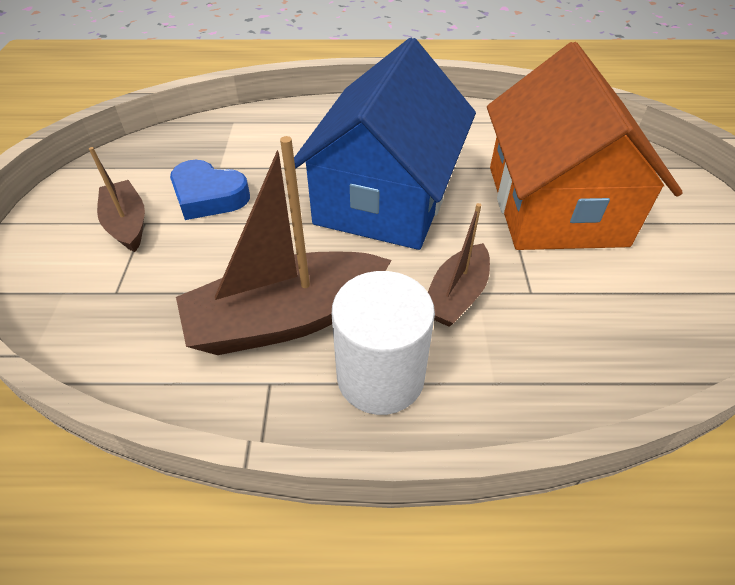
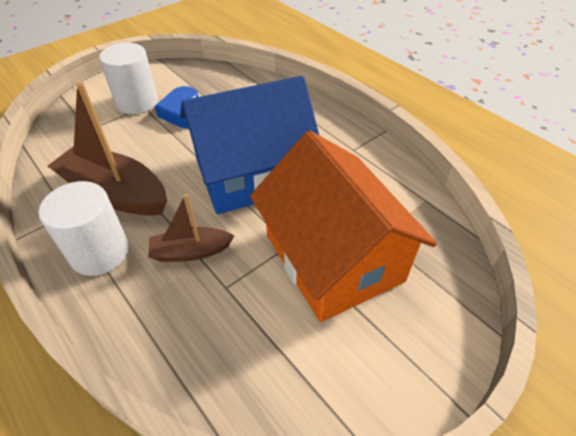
camera: 50 degrees right, 0 degrees up
(127, 224) = (137, 102): brown boat -> white cylinder
(554, 205) = (333, 258): orange house -> orange house turned 75 degrees counterclockwise

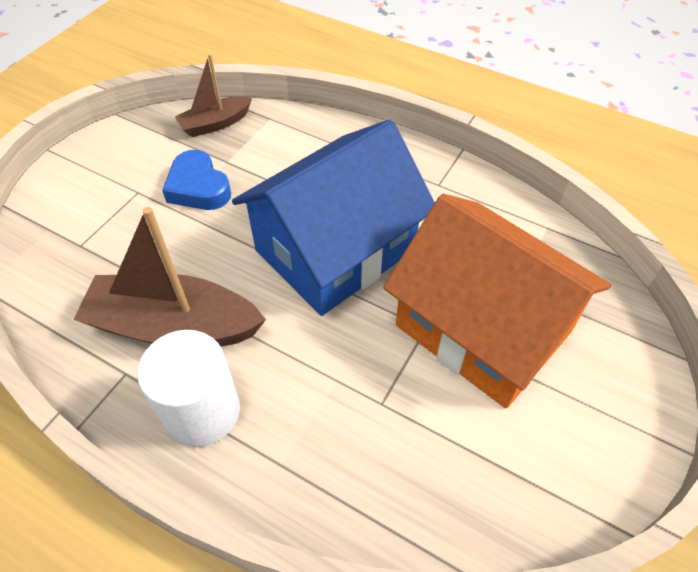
camera: 20 degrees left, 5 degrees up
(137, 102) = (125, 188): white cylinder -> none
(191, 251) = (316, 373): brown boat -> brown boat (215, 124)

